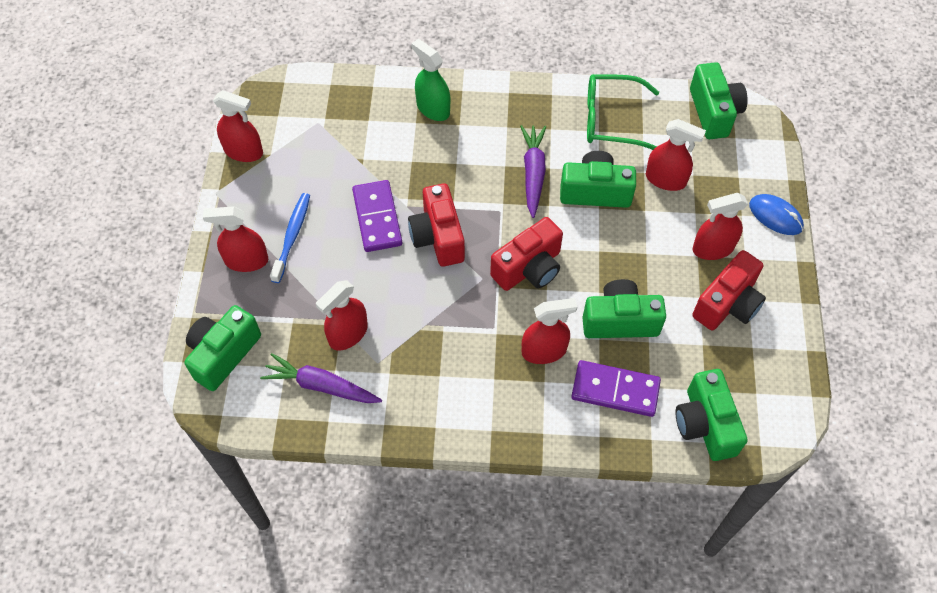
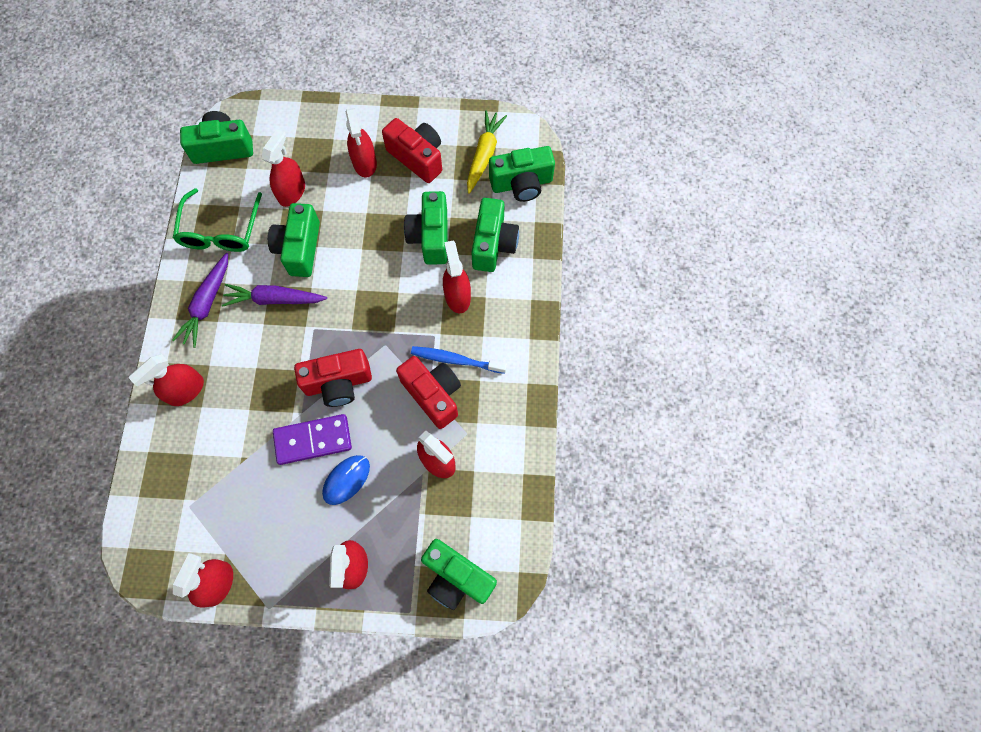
camera: 90 degrees left, 10 degrees up
(292, 236) = (328, 522): blue toothbrush -> blue toothbrush (456, 360)
(321, 386) = (489, 482): purple carrot -> purple carrot (207, 303)
(433, 108) = (186, 390): green spray bottle -> red spray bottle
(529, 268) = (376, 306): red camera -> red camera (433, 394)
(615, 390) = (493, 244): purple domino -> green camera
(742, 379) = (484, 155): none -> yellow carrot
(775, 216) = (336, 115): blue mouse -> blue mouse (346, 480)

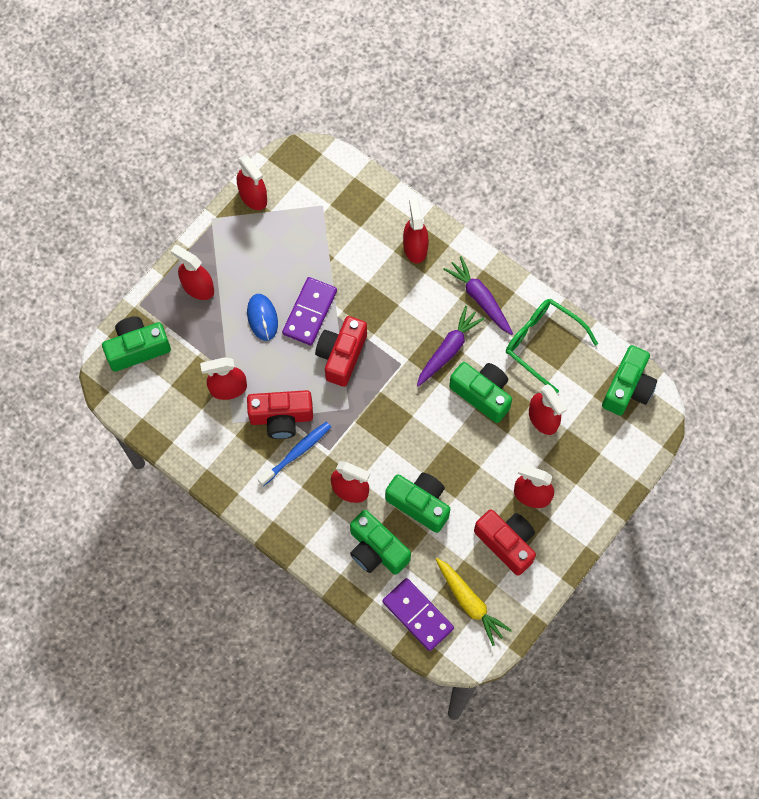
camera: 125 degrees right, 0 degrees up
(417, 158) = (506, 543): red camera -> red camera turned 120 degrees counterclockwise
(521, 183) = (418, 615): green camera -> purple domino

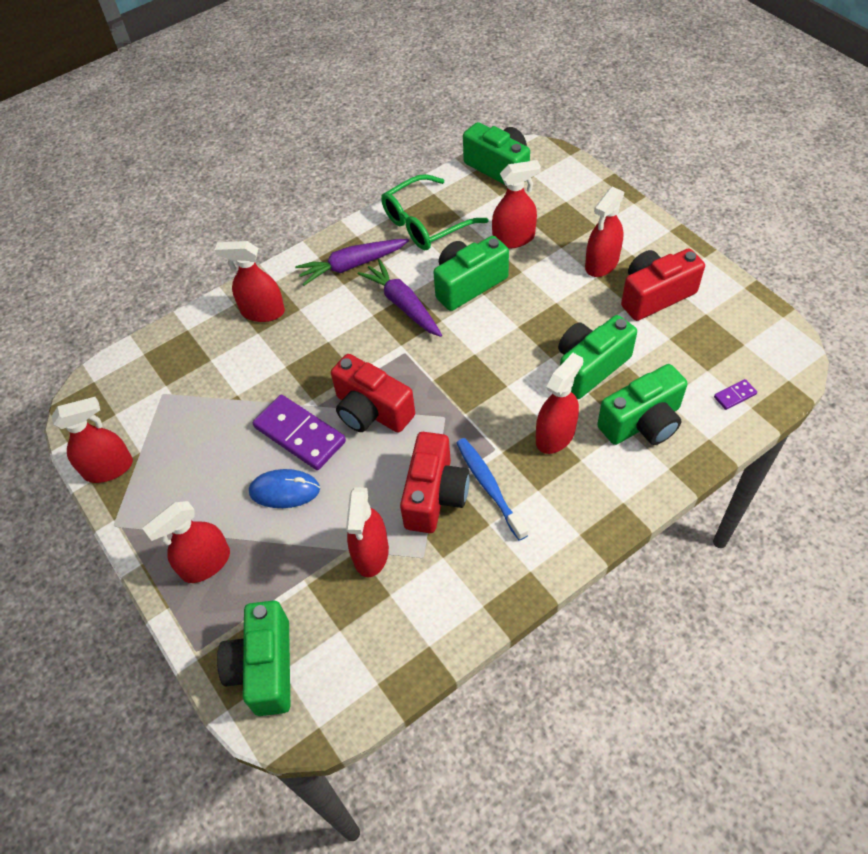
camera: 70 degrees left, 15 degrees down
(418, 615) = (734, 395): purple domino -> purple domino, size x0.44
(469, 602) = (724, 342): yellow carrot -> none

